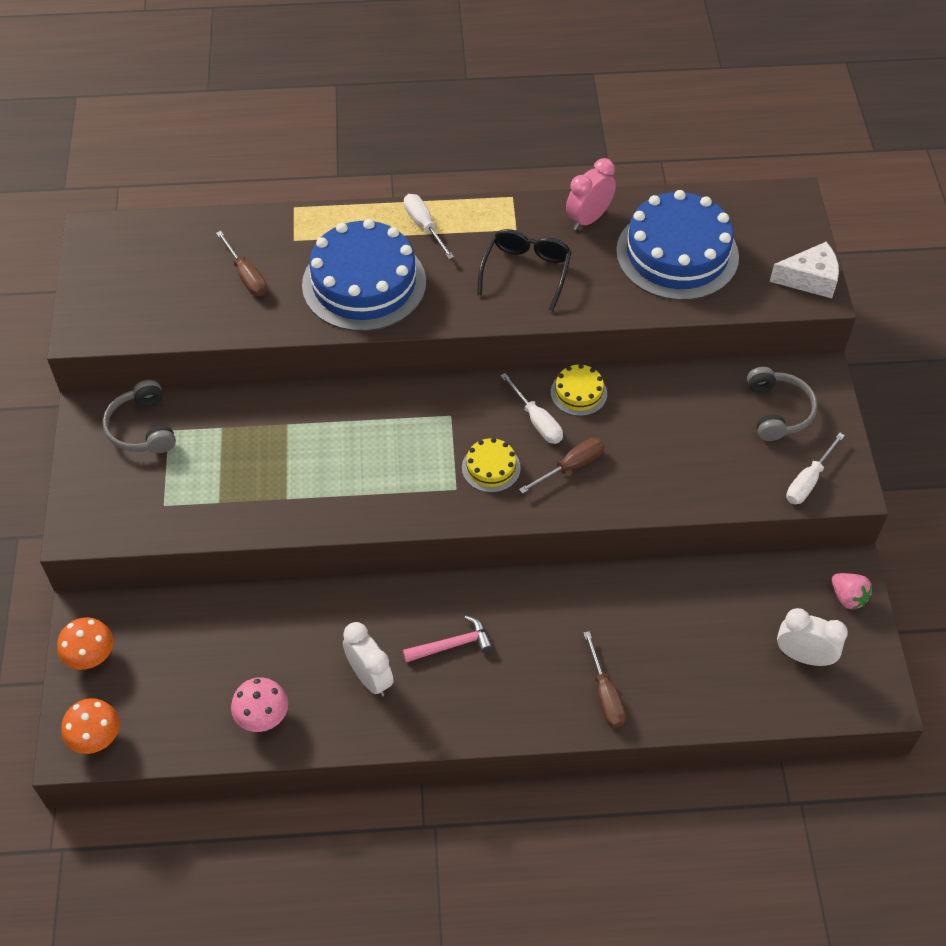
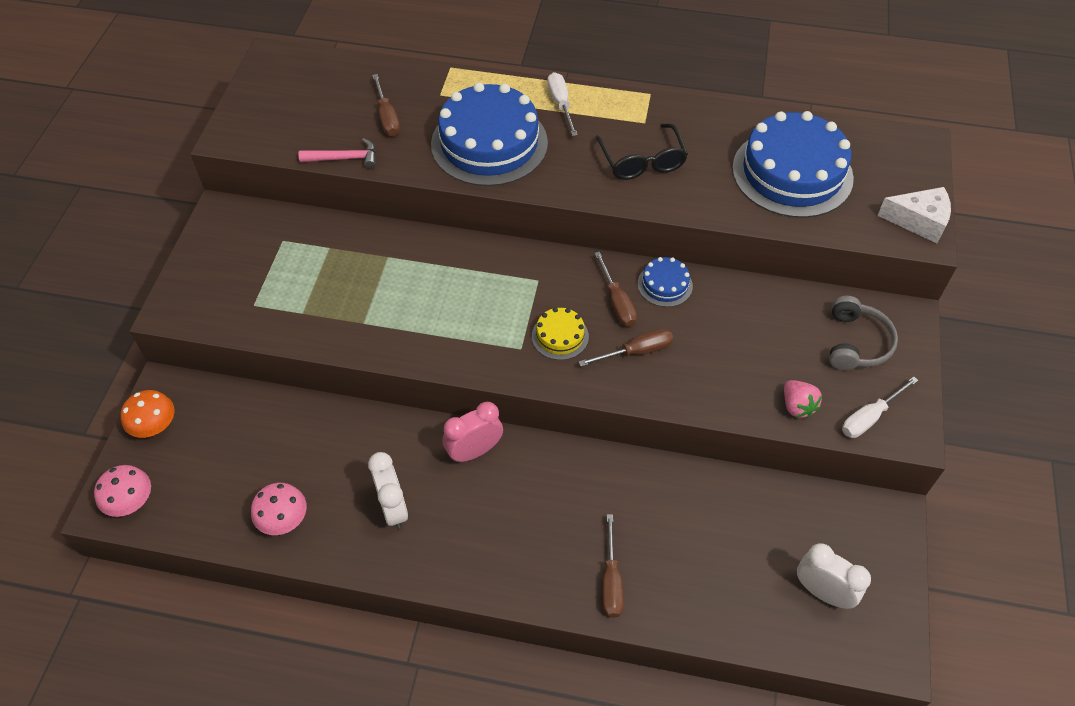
camera: 15 degrees right, 0 degrees up
(95, 736) = (131, 501): orange mushroom -> pink mushroom
(142, 428) = (260, 234): grey headphones -> none
(452, 645) = (479, 496): pink hammer -> pink hammer (344, 158)
(526, 271) = (642, 161): black glasses -> black glasses turned 135 degrees clockwise
(537, 421) = (617, 302): white screwdriver -> brown screwdriver
(578, 393) = (665, 285): yellow cake -> blue cake
(588, 219) = (716, 126): pink clock -> pink clock (474, 451)
(848, 597) = (884, 543): pink strawberry -> pink strawberry (797, 406)

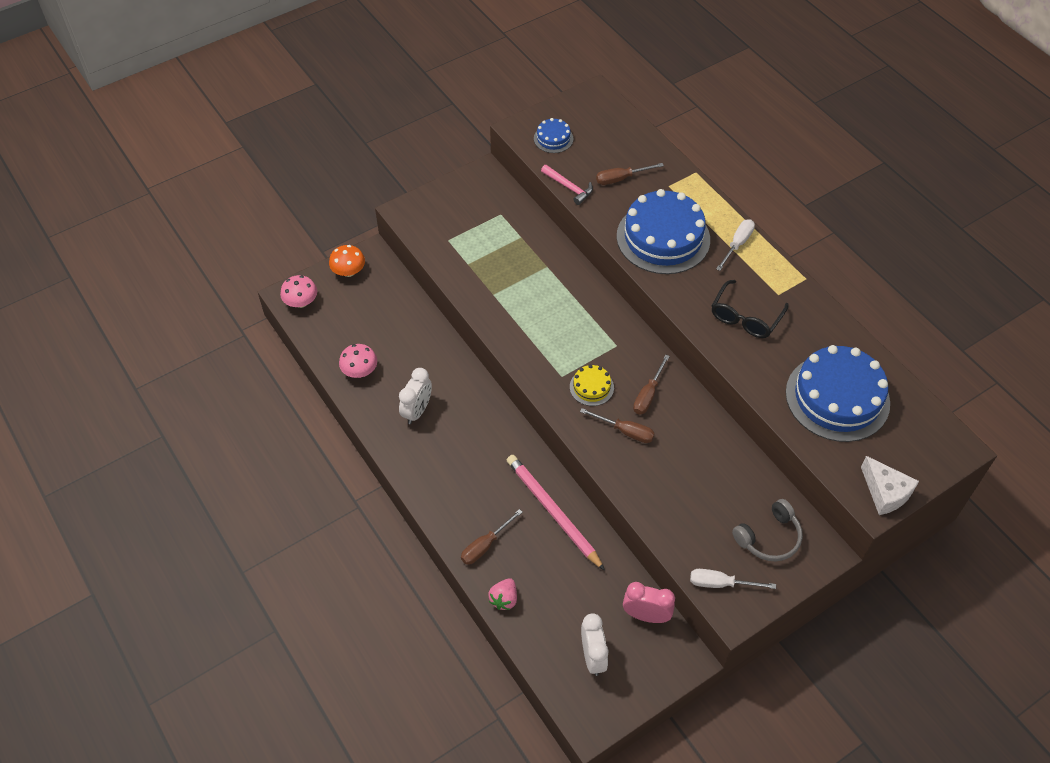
camera: 45 degrees right, 0 degrees up
(387, 117) = (621, 179): brown screwdriver -> brown screwdriver turned 45 degrees clockwise
(474, 451) = (490, 417): pink clock -> pink clock (646, 615)
(634, 490) = (553, 512): none -> pink pencil
(665, 285) = (690, 407): blue cake -> blue cake (553, 138)
(797, 406) = (683, 540): pink strawberry -> pink strawberry (504, 599)

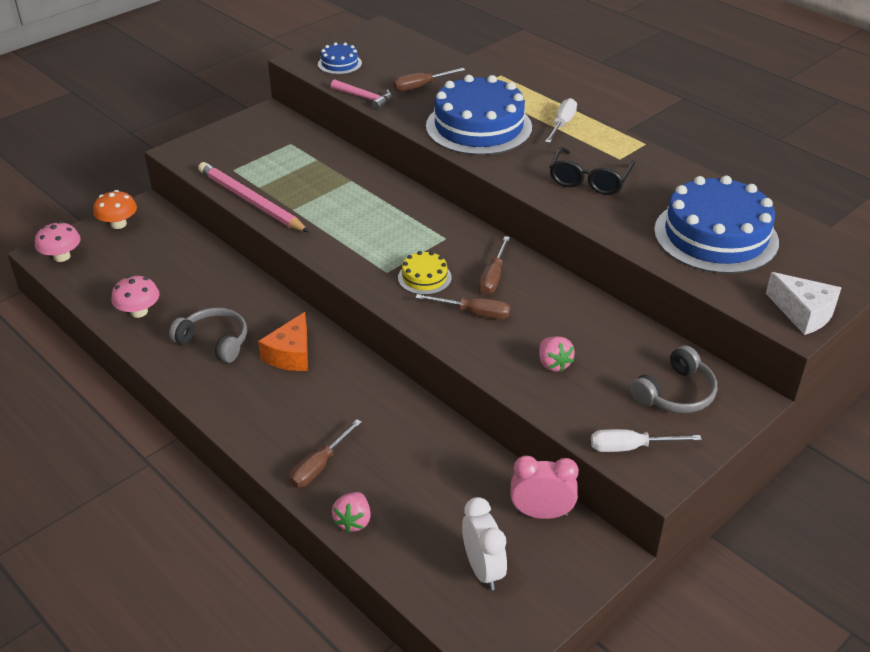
camera: 10 degrees left, 15 degrees down
(417, 411) = (214, 341): white clock -> grey headphones
(476, 433) = (291, 354): none -> orange cheese
(553, 512) = (399, 420): pink pencil -> pink pencil (250, 201)
(678, 493) = (553, 364): none -> pink strawberry

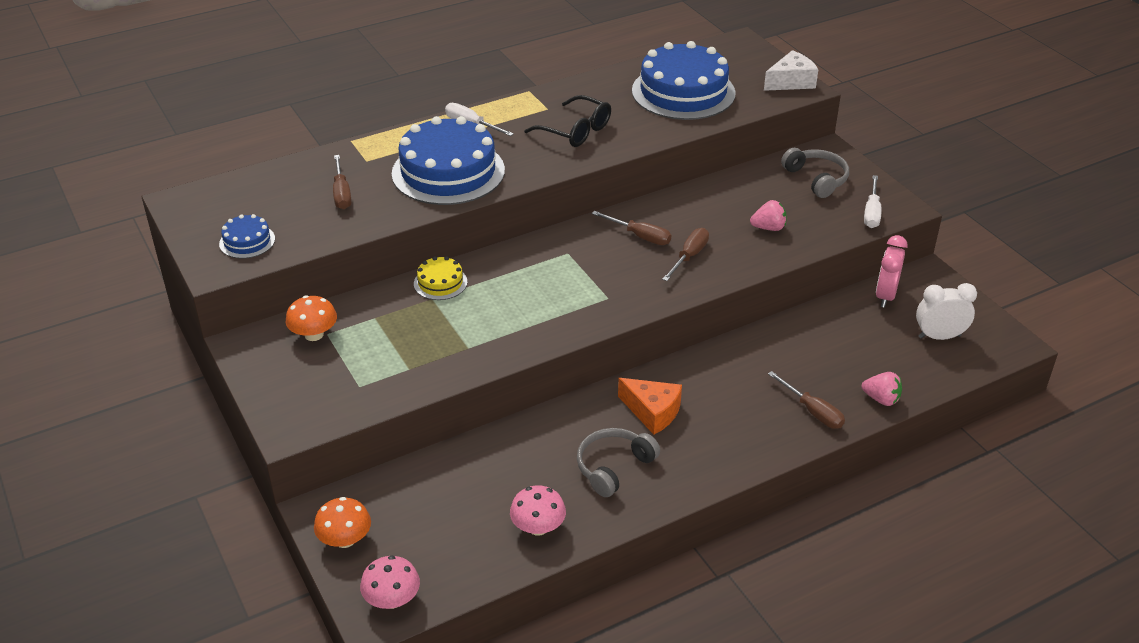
camera: 75 degrees left, 0 degrees up
(250, 201) = (436, 378): pink pencil -> none
(287, 138) = (314, 334): none -> orange mushroom
(364, 98) = (342, 234): pink hammer -> none
(424, 277) = (626, 276): yellow cake -> yellow cake (440, 283)

